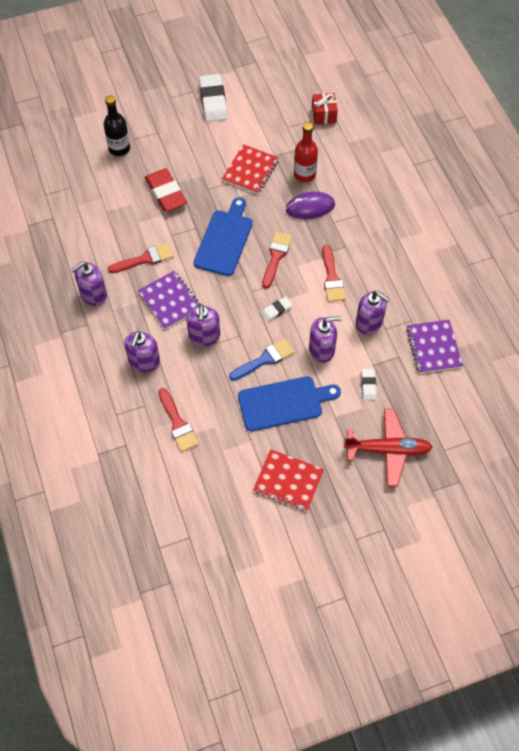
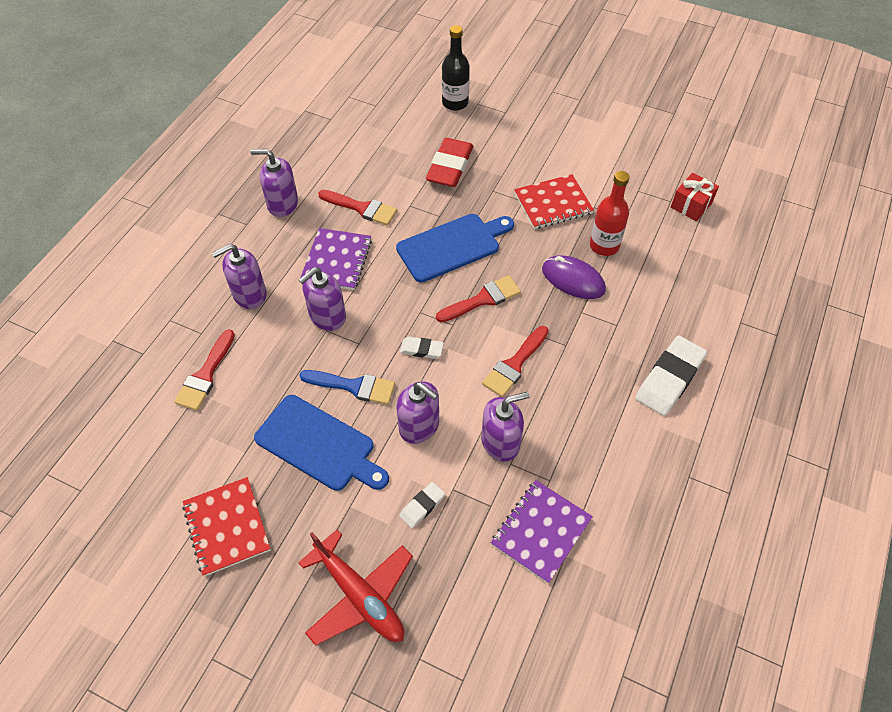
camera: 45 degrees right, 5 degrees down
(213, 101) = (590, 120): white eraser -> white eraser (669, 378)
(369, 322) = (500, 442): purple soap dispenser -> purple soap dispenser turned 105 degrees counterclockwise

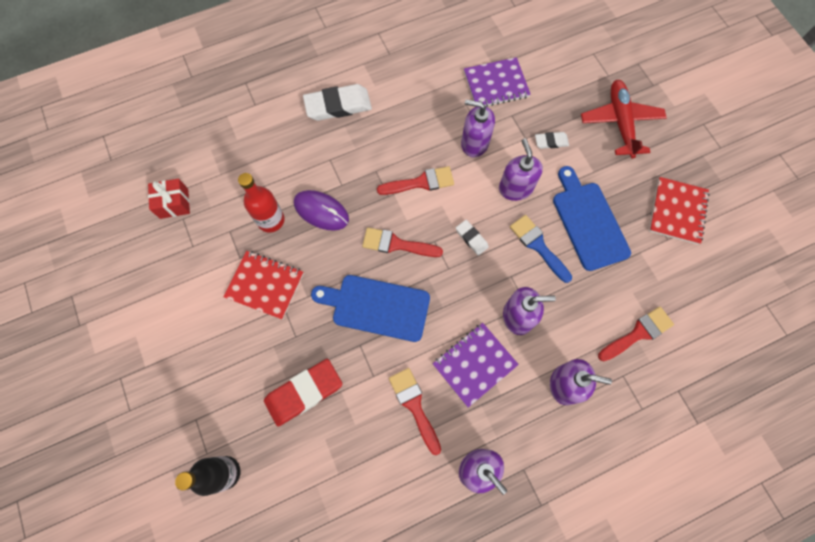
camera: 140 degrees left, 15 degrees up
(573, 280) = (321, 211): purple mouse -> purple mouse turned 45 degrees counterclockwise

